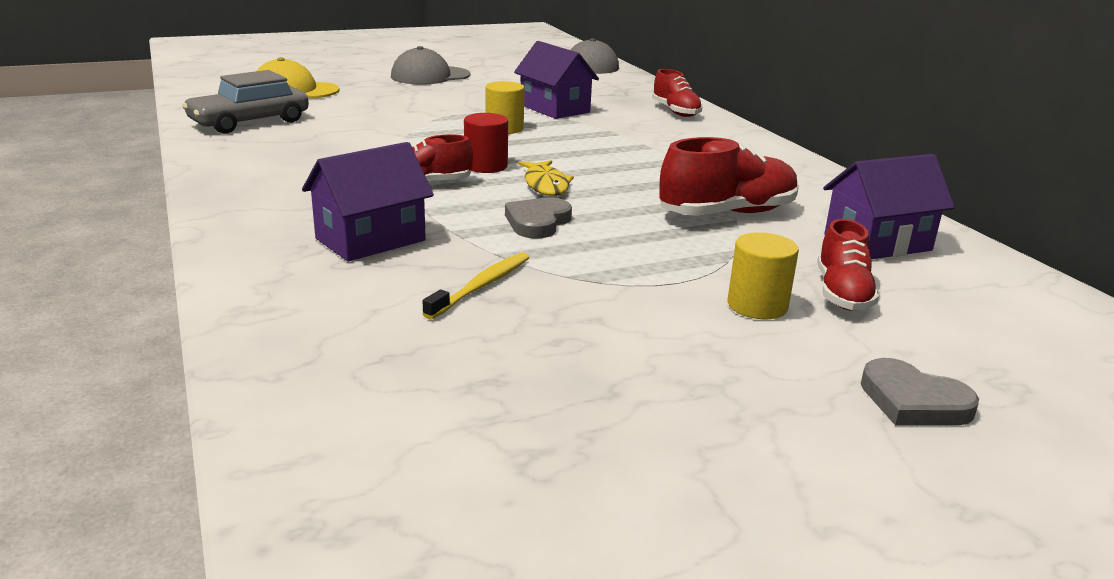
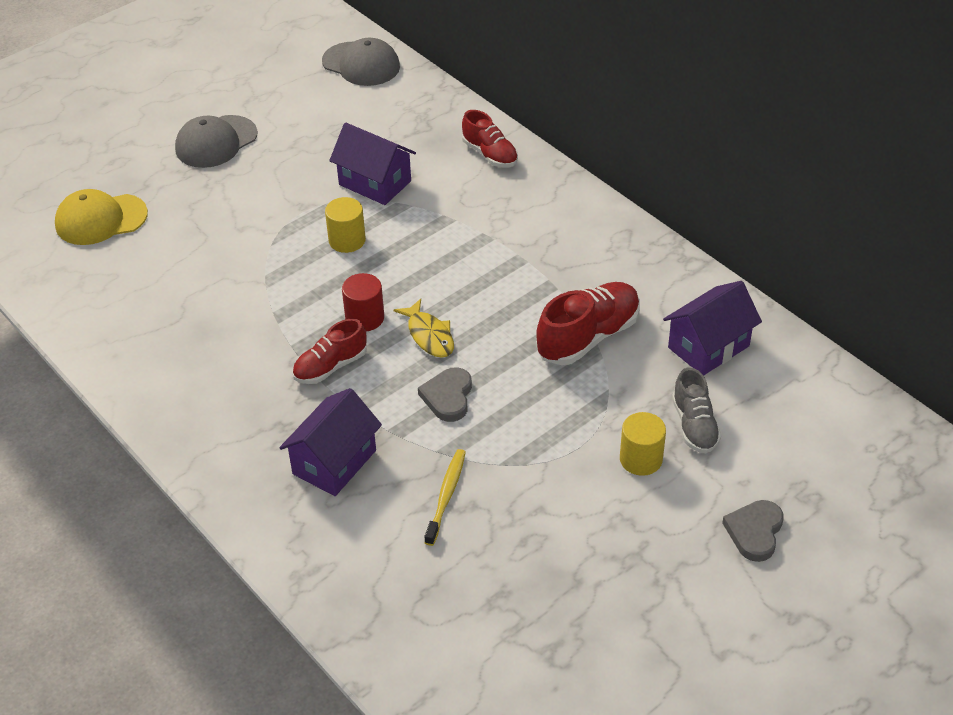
camera: 15 degrees left, 20 degrees up
(249, 122) = (105, 300): grey car -> none
(842, 293) = (694, 425): red shoe -> grey shoe
(913, 401) = (754, 532): grey heart -> grey heart turned 90 degrees clockwise

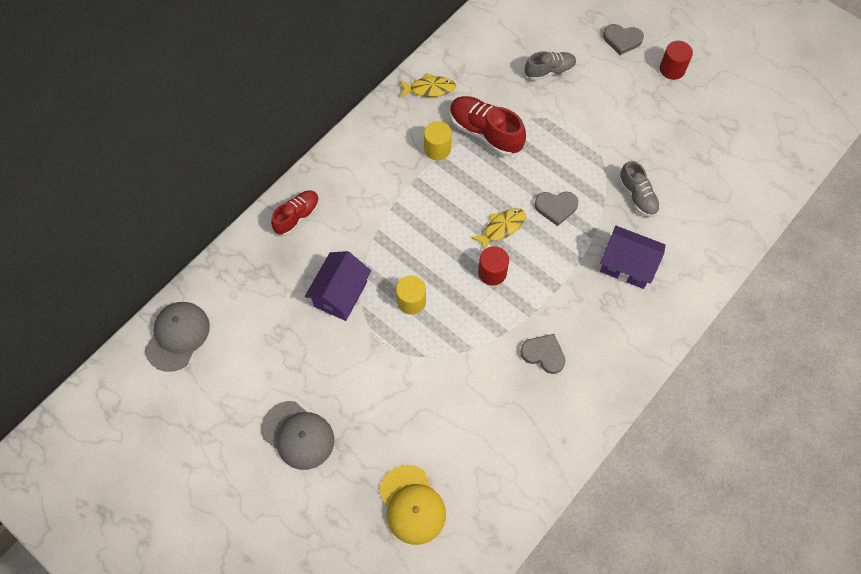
camera: 100 degrees left, 20 degrees up
(234, 352) = (543, 354): none -> grey heart
(330, 366) = (544, 285): red shoe -> none
(446, 496) = (637, 196): yellow toothbrush -> grey shoe
(641, 459) = (582, 97): yellow cylinder -> yellow cylinder (437, 149)
(672, 287) = (429, 89): none -> yellow fish
(687, 592) = (672, 69): none -> red cylinder
(708, 347) = (481, 67): purple house -> none

